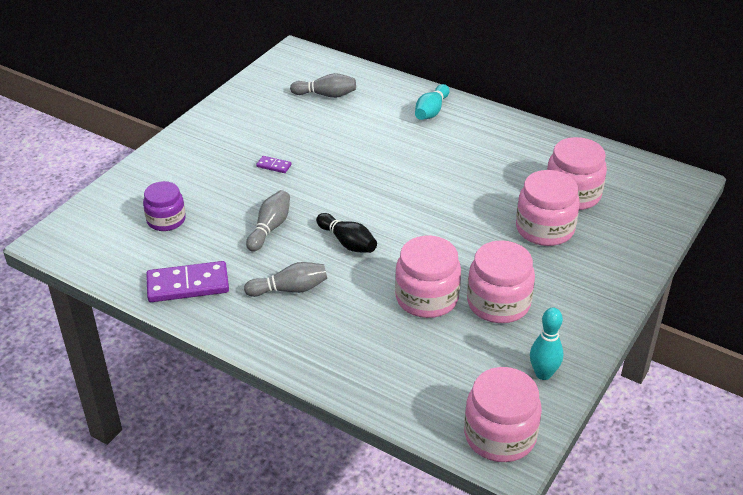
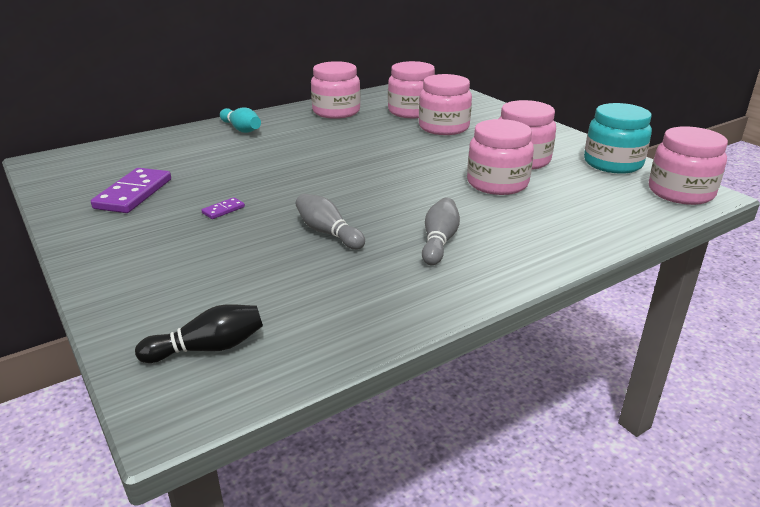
camera: 65 degrees left, 10 degrees down
(166, 220) = (240, 295): purple jar -> none
(188, 285) = (382, 303): purple domino -> purple domino (133, 194)
(326, 95) = (143, 162): grey bowling pin -> none
(347, 242) = (390, 199): black bowling pin -> black bowling pin (208, 348)
(525, 147) = (336, 112): none -> pink jar
(543, 374) = (613, 163): turquoise bowling pin -> turquoise jar

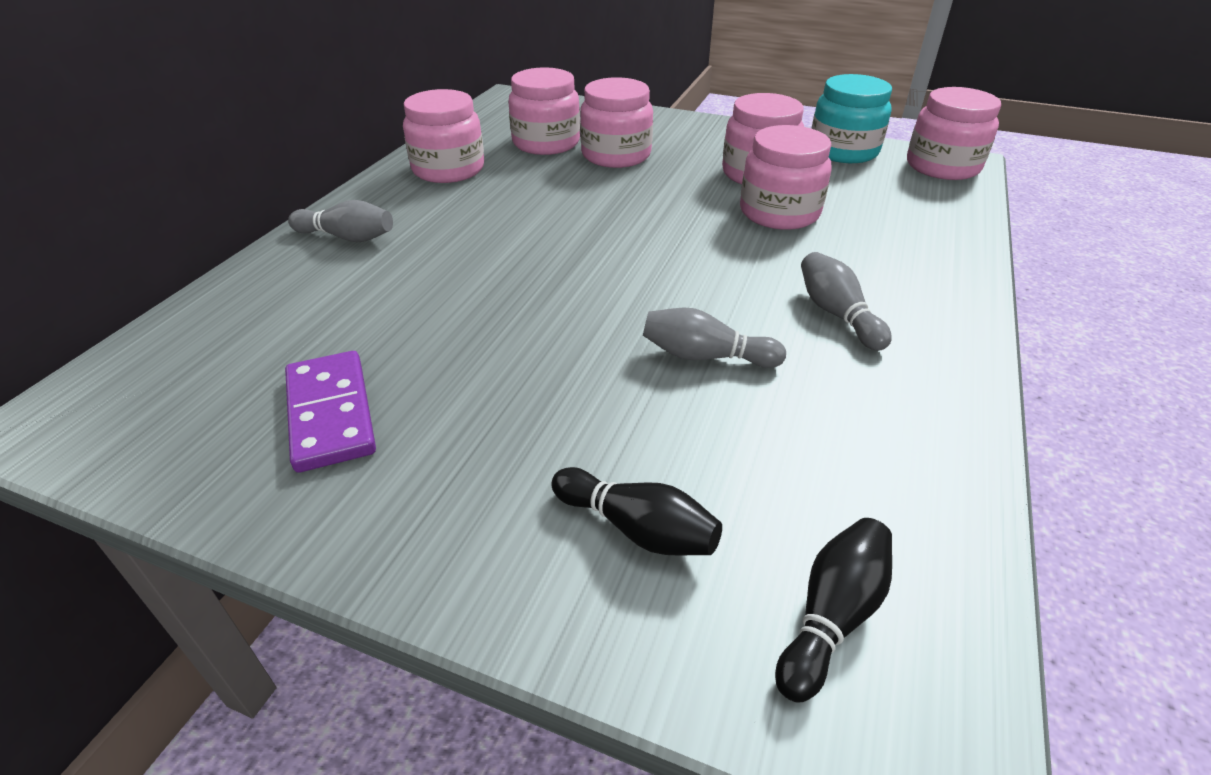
camera: 35 degrees left, 10 degrees up
(182, 281) = (637, 529): none -> black bowling pin
(223, 210) = (519, 381): purple domino -> none
(241, 129) = (347, 237): turquoise bowling pin -> grey bowling pin

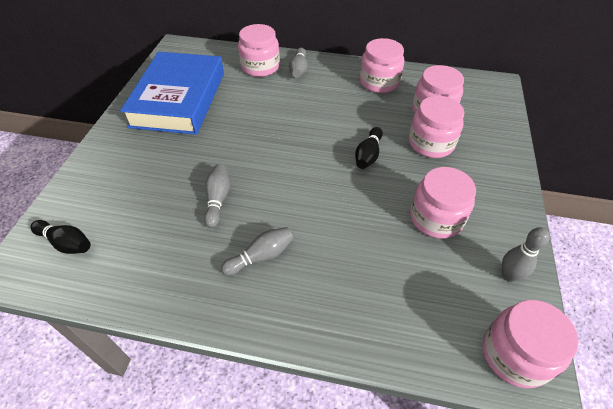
camera: 80 degrees right, 10 degrees up
(330, 414) = (178, 99): purple domino -> blue book
(637, 529) = (114, 186): black bowling pin -> black bowling pin (368, 155)
(779, 213) = (379, 230): pink jar -> pink jar (260, 67)
(843, 151) = (509, 276): turquoise jar -> grey bowling pin

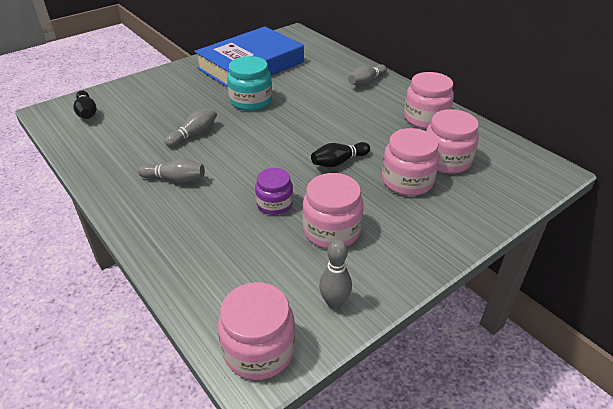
camera: 40 degrees right, 10 degrees down
(226, 136) = (251, 101): none -> turquoise jar
(260, 67) = (337, 68): pink jar -> none
(370, 223) = (274, 204): none -> purple jar

